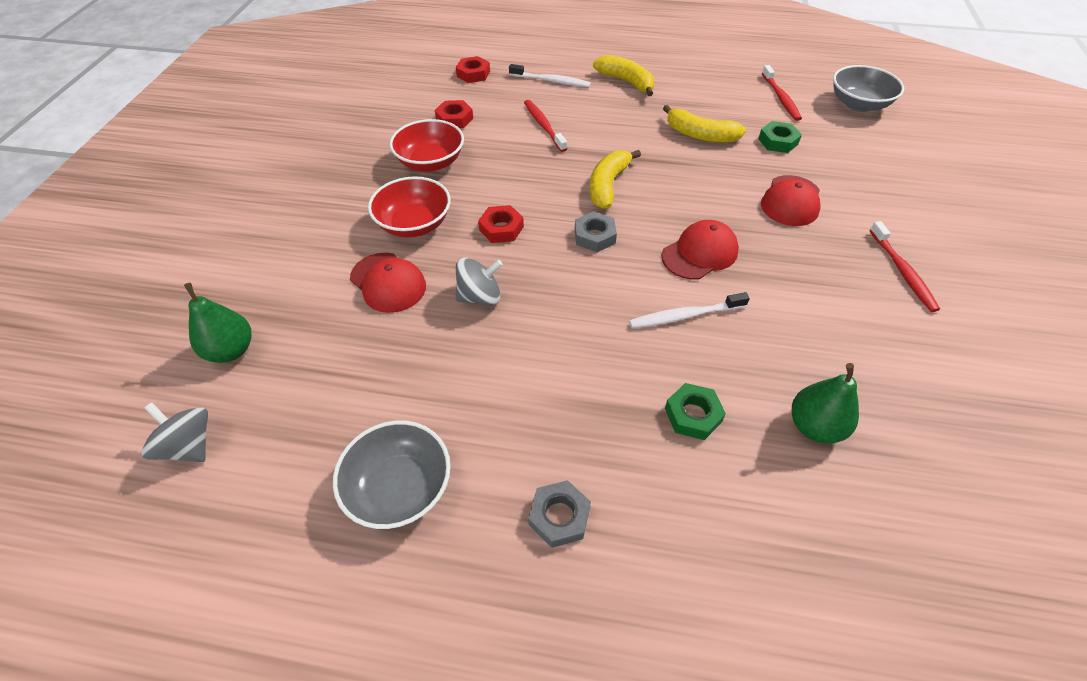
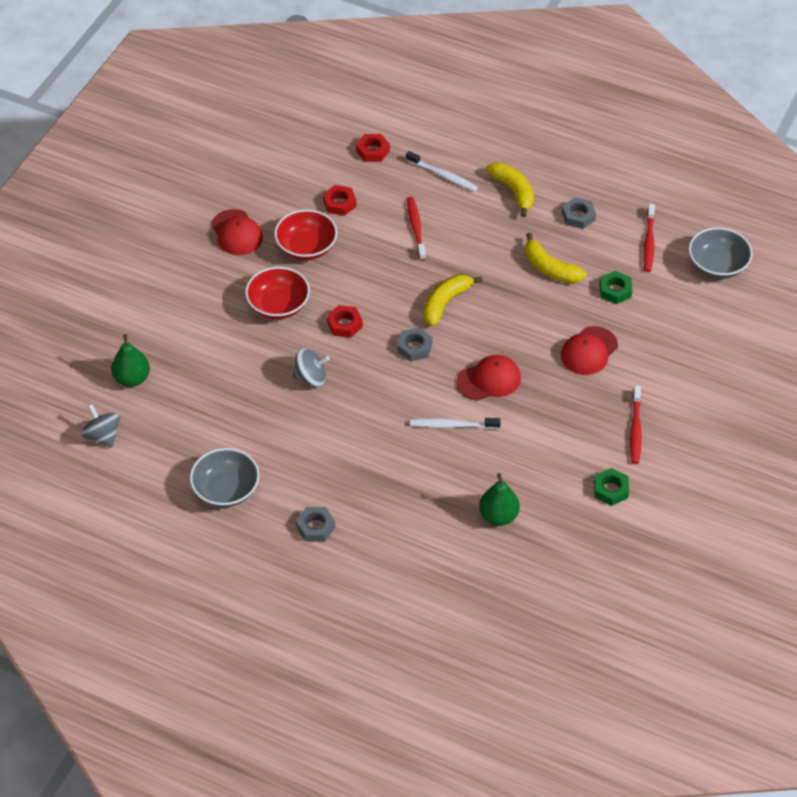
camera: 15 degrees right, 0 degrees up
(388, 282) = (247, 351): red cap -> red cap (236, 233)
(693, 415) = (423, 491): green nut -> green nut (610, 489)
(700, 90) = (578, 216): none -> grey nut

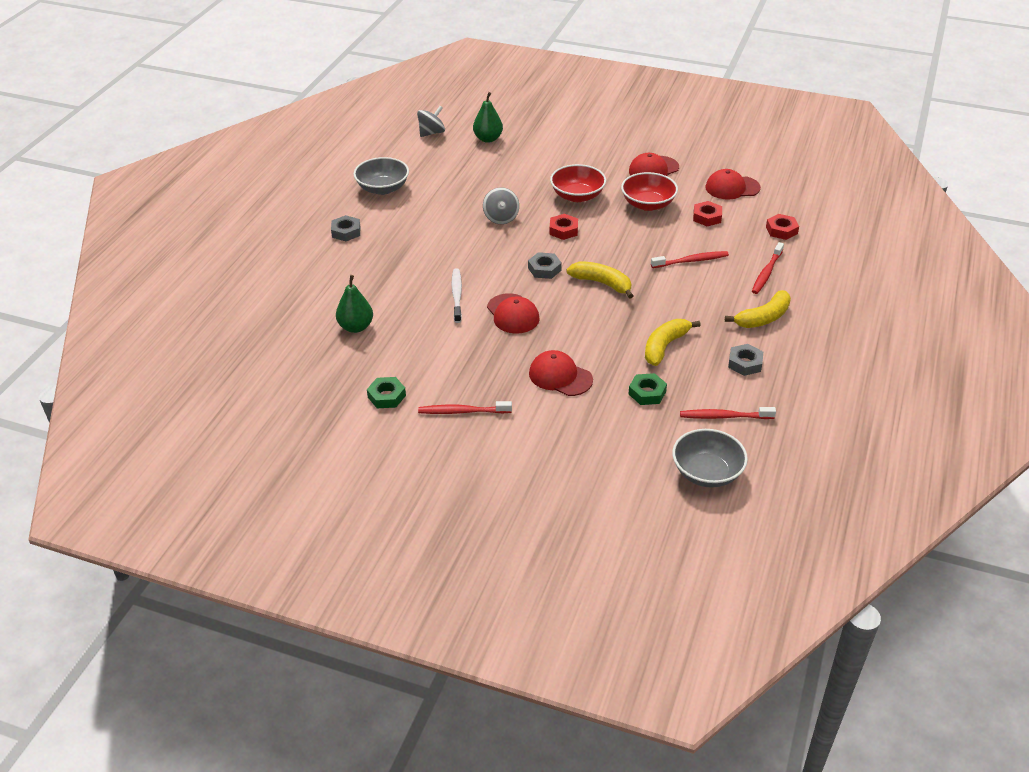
camera: 85 degrees right, 10 degrees down
(287, 174) = (732, 188): none -> red cap
(443, 175) = (767, 272): white toothbrush -> red toothbrush

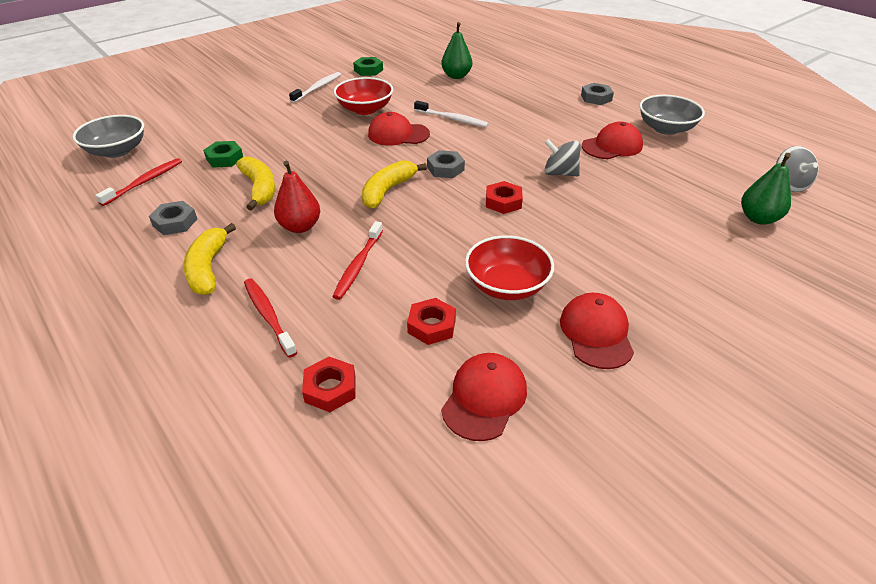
camera: 120 degrees right, 0 degrees up
(463, 411) = (317, 88): red toothbrush -> white toothbrush
(560, 376) = (298, 130): red cap -> red cap (612, 146)
(577, 196) = (569, 237): red bowl -> red bowl (365, 109)
(602, 283) = (388, 191): yellow banana -> yellow banana turned 150 degrees clockwise
(683, 302) = (300, 227): none -> red pear

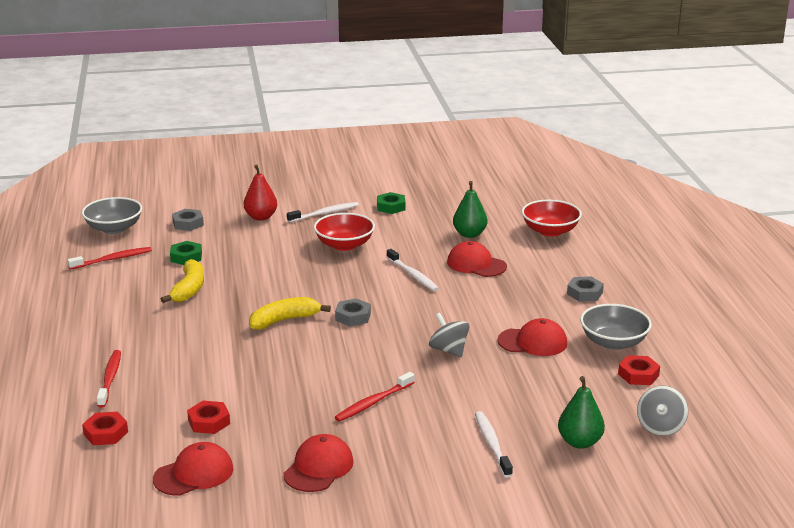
camera: 30 degrees right, 15 degrees down
(175, 222) = (107, 296): grey nut -> grey nut (188, 224)
(208, 268) = (100, 335): yellow banana -> none
(300, 227) = (189, 327): red pear -> red pear (261, 217)
(358, 265) = (202, 367): red toothbrush -> red toothbrush (374, 402)
(398, 134) = (347, 276): red cap -> red cap (476, 264)
(503, 202) = (368, 358): red nut -> red nut (638, 375)
(507, 285) = (293, 416): red bowl -> red bowl (550, 231)
(702, 246) = (492, 444): none -> white toothbrush

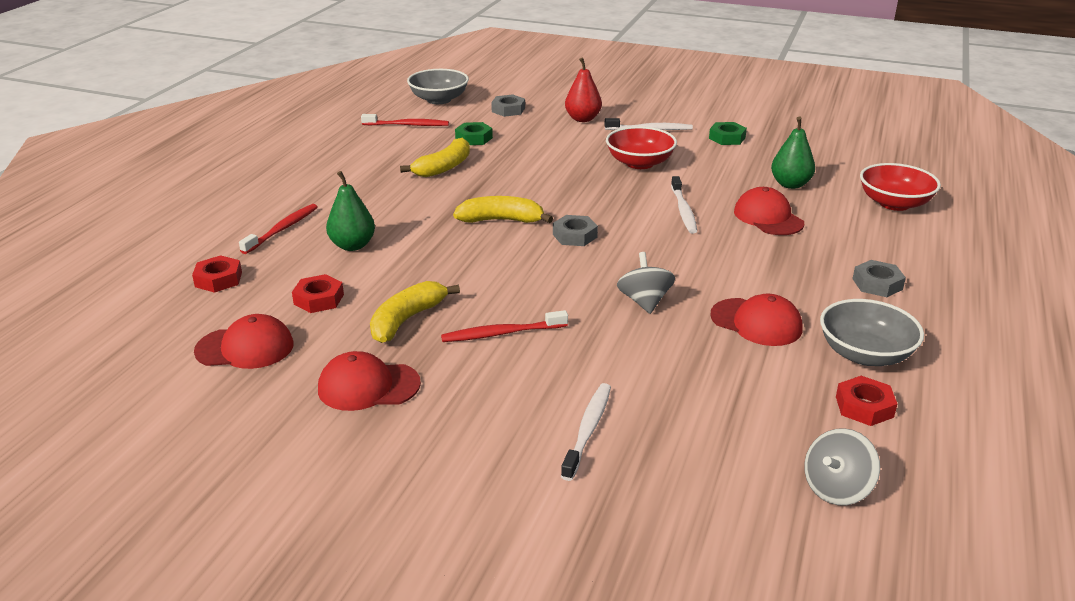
camera: 30 degrees right, 5 degrees up
(294, 415) = (406, 320): none -> yellow banana
(318, 468) = (368, 386): red cap -> red cap turned 150 degrees counterclockwise
(579, 442) = (702, 468): green pear -> green pear (352, 245)

